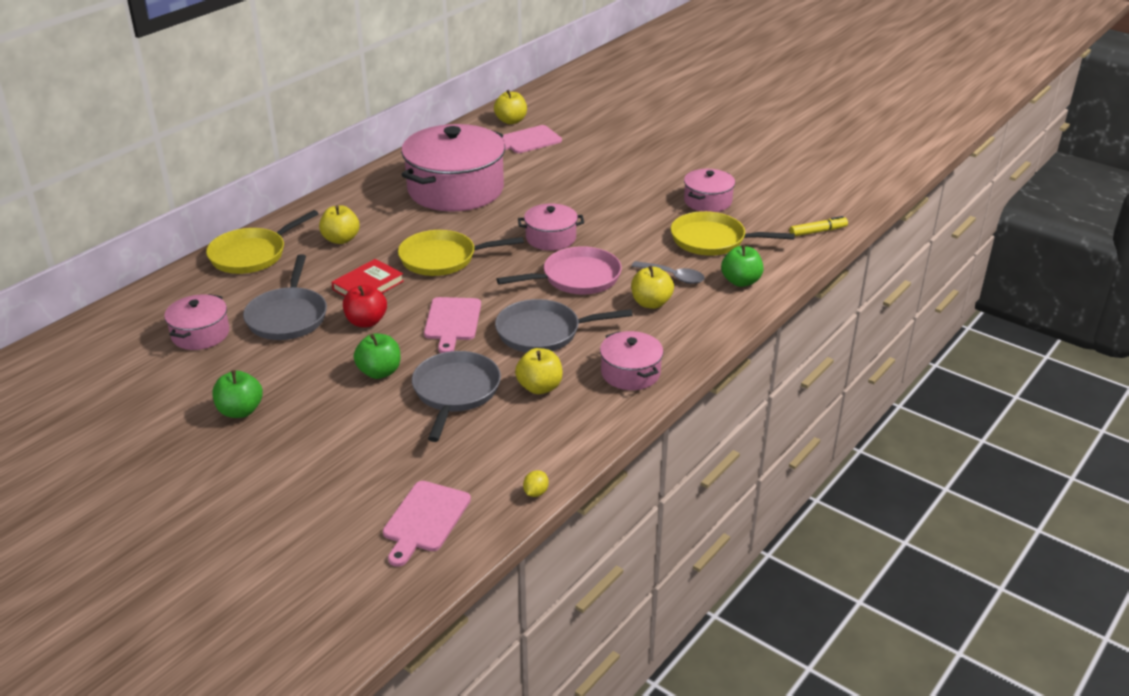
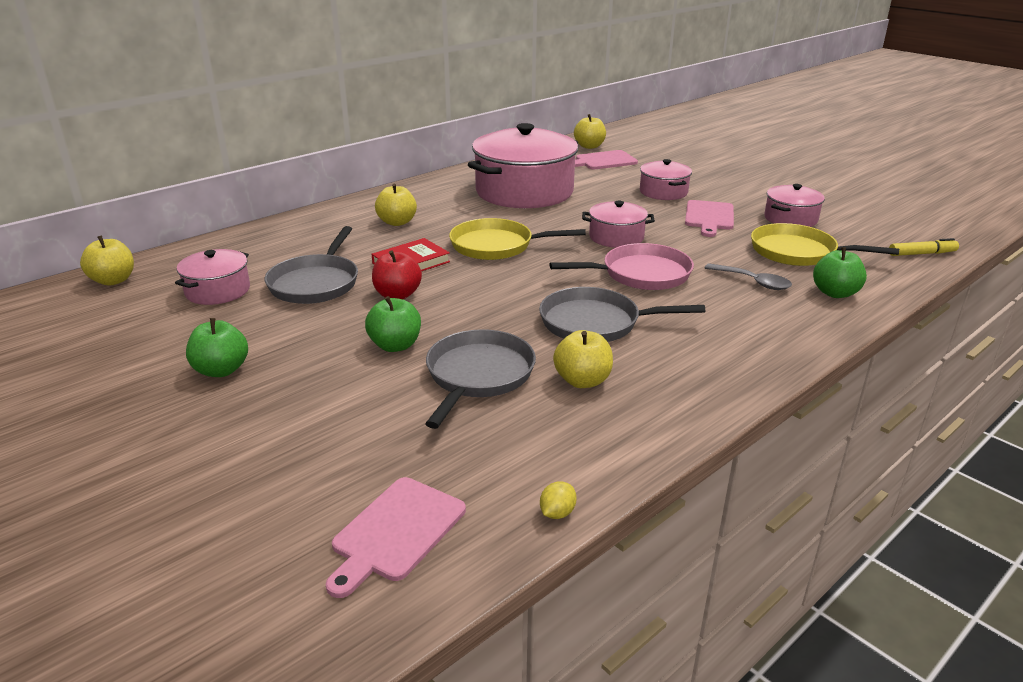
camera: 10 degrees right, 5 degrees down
(252, 255) = (303, 228): yellow pan -> none
(452, 322) = (493, 303): pink cutting board -> pink cutting board (709, 217)
(630, 373) = (699, 376): pink pot -> pink pot (663, 192)
(651, 303) = (726, 305): yellow apple -> yellow apple (113, 280)

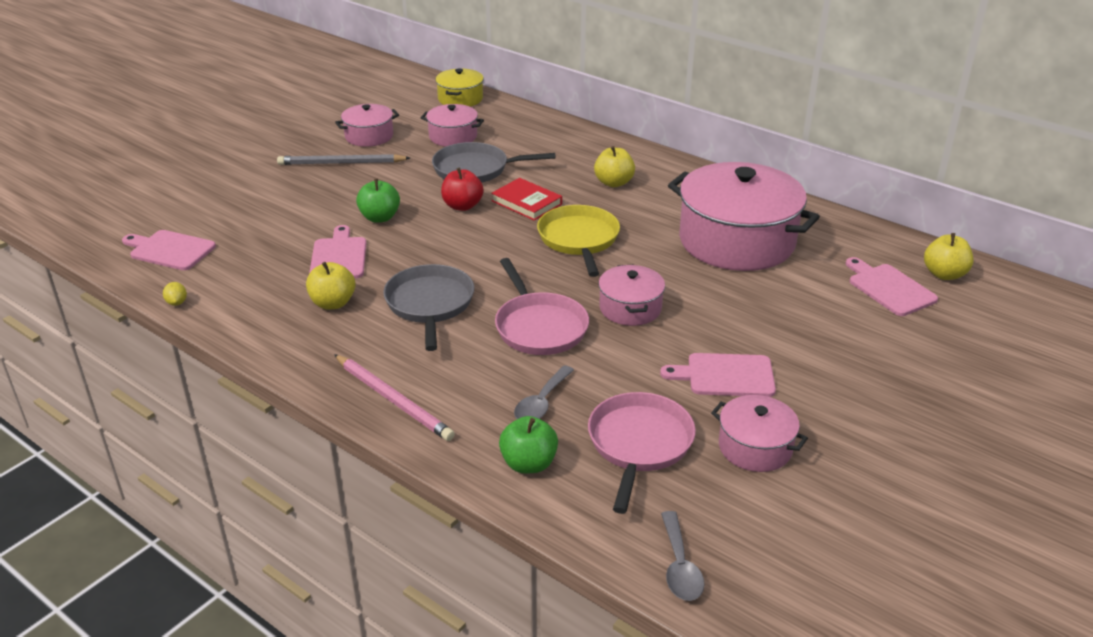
camera: 80 degrees right, 5 degrees up
(113, 280) = (460, 99): yellow apple -> yellow pot
(221, 370) = (341, 163): green apple -> grey pencil
(478, 375) = (338, 257): grey pan -> pink cutting board
(557, 513) = (177, 302): yellow lemon -> yellow lemon turned 45 degrees clockwise
(663, 192) = (796, 339): pink pot -> pink pot (369, 136)
(761, 349) = (393, 400): none -> pink pencil
(798, 252) = (639, 444): yellow pan -> pink pan
(921, 254) = (679, 566): yellow marker -> grey spoon

